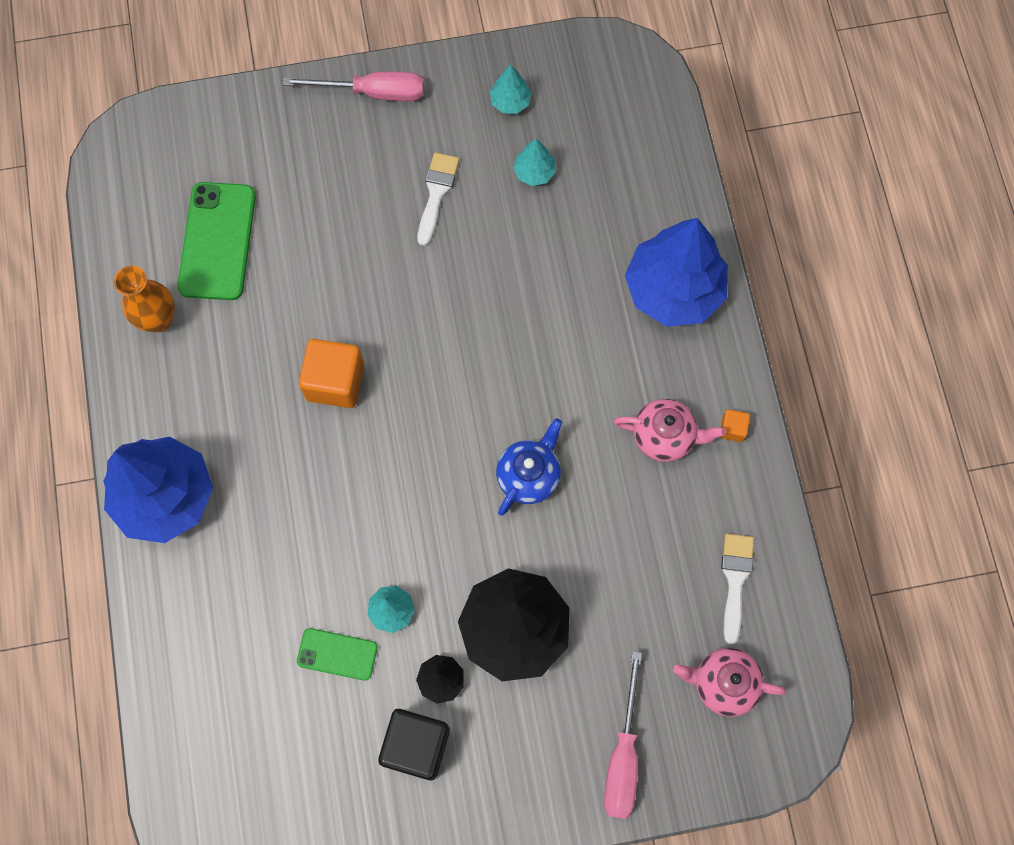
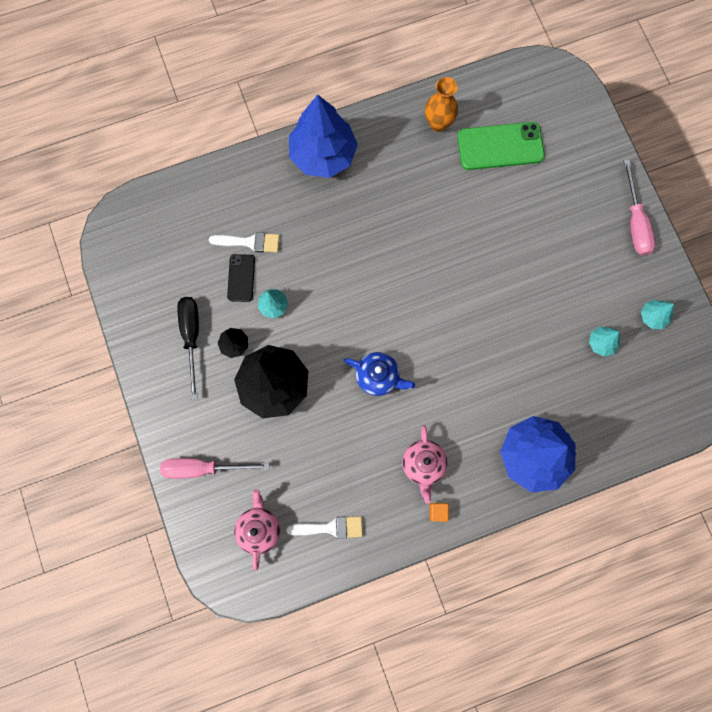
camera: 80 degrees right, 5 degrees up
(335, 382) = (418, 240): orange cube -> none
(337, 654) = (241, 278): green phone -> black phone
(416, 746) = (192, 337): black cube -> black screwdriver
(436, 193) = (568, 279): white brush -> white brush (250, 242)

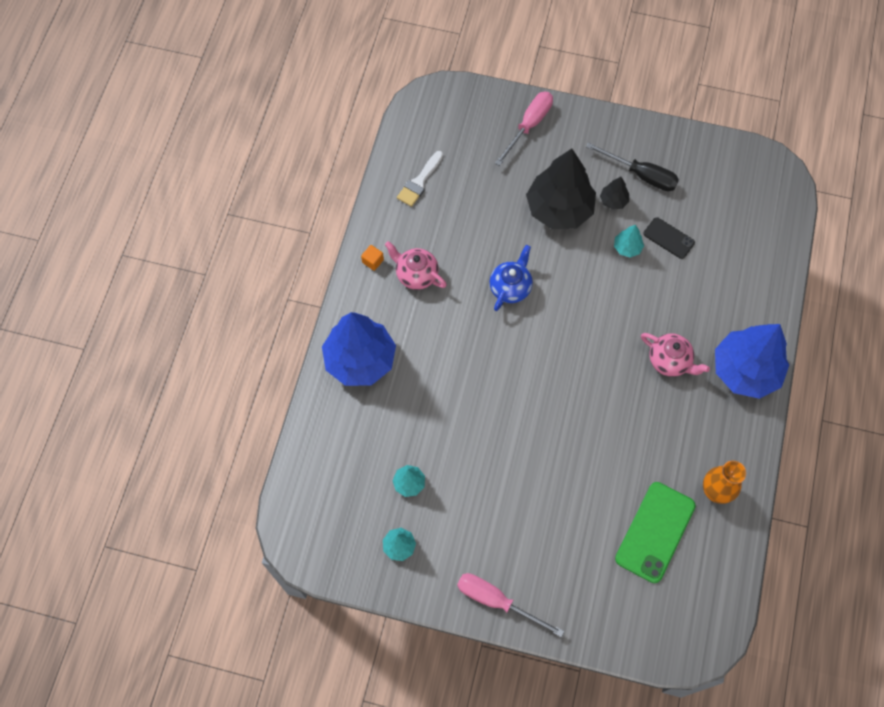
camera: 125 degrees right, 10 degrees down
(250, 242) = (697, 263): white brush -> none
(259, 528) = (455, 136): pink teapot -> pink teapot (670, 361)
(378, 377) = (510, 287): blue teapot -> blue teapot turned 150 degrees clockwise

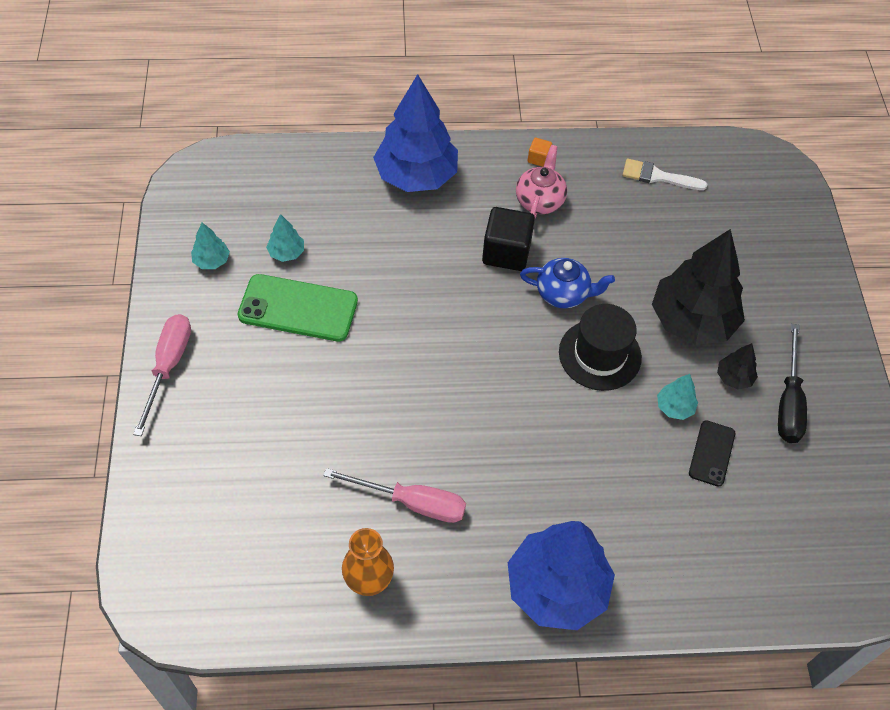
camera: 70 degrees right, 10 degrees down
(459, 315) = (506, 252): none -> black cube
(529, 125) = (791, 264): pink screwdriver -> pink screwdriver (412, 503)
(571, 281) = (600, 355): none -> black hat
(655, 532) = (294, 519): green phone -> green phone (298, 308)
(670, 361) = (534, 490): pink teapot -> none

